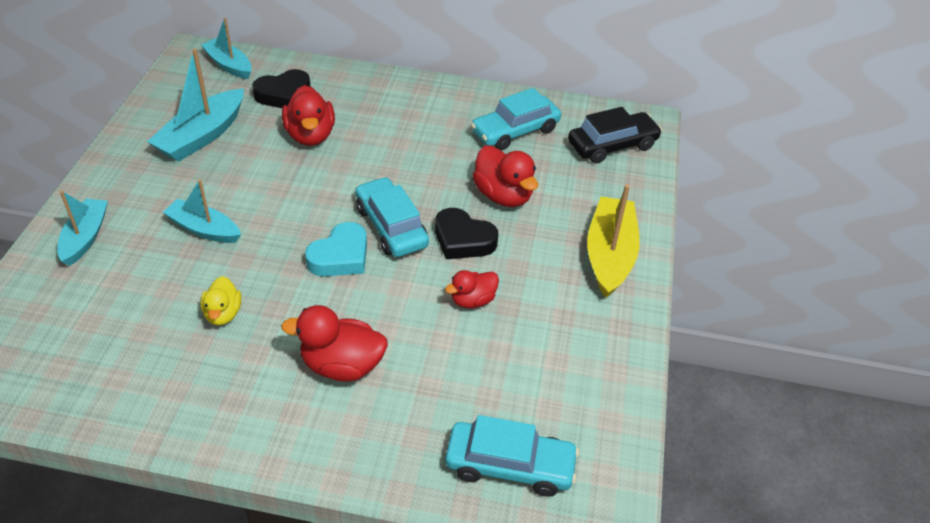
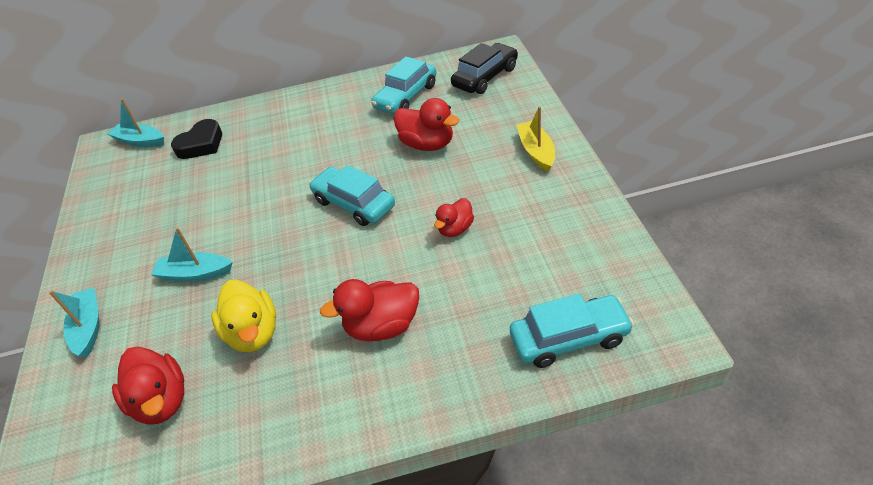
camera: 15 degrees left, 0 degrees up
(202, 136) = (149, 203): turquoise boat -> none
(223, 314) = (253, 333): yellow duck -> yellow duck, size x1.62
(310, 135) = (243, 165): red duck -> red duck (162, 401)
(340, 256) = (326, 244): turquoise heart -> none
(463, 240) = (418, 188): black heart -> none
(609, 255) = (536, 151): yellow boat -> yellow boat, size x0.66

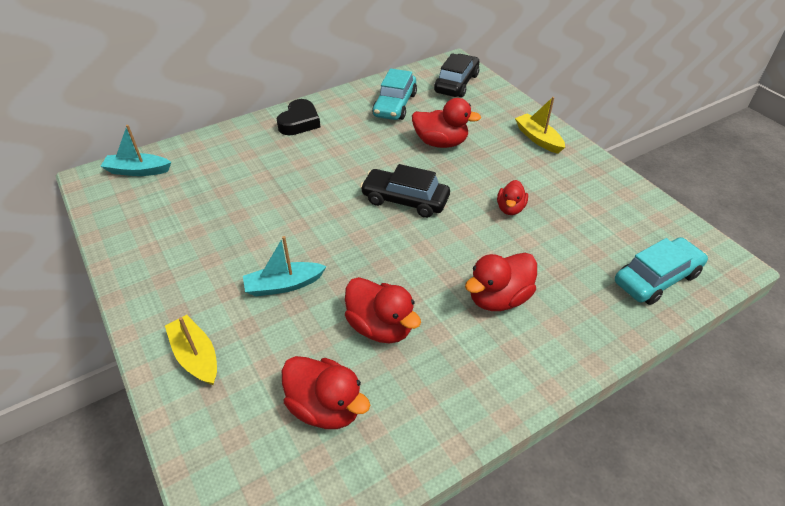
camera: 25 degrees left, 0 degrees up
(88, 327) = (196, 356): turquoise boat -> yellow boat
(201, 144) = (211, 166): black heart -> black heart (299, 122)
(253, 333) = (380, 327): yellow duck -> red duck
(354, 204) = (405, 200): turquoise car -> black car

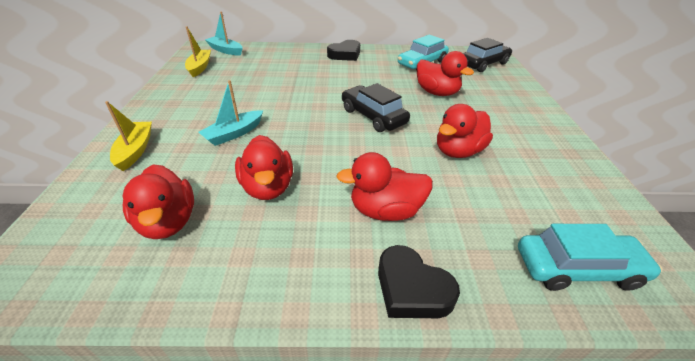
camera: 30 degrees right, 5 degrees down
(284, 285) = (234, 134): turquoise boat -> turquoise boat turned 60 degrees counterclockwise
(510, 208) = (458, 151): red duck -> red duck, size x1.62
(538, 139) = (528, 114): yellow boat -> yellow boat (200, 67)
(567, 353) = (411, 289): none -> black heart

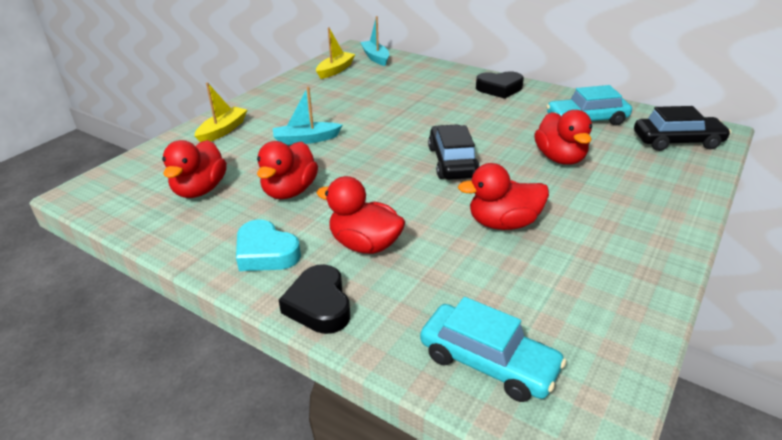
camera: 35 degrees right, 5 degrees down
(308, 259) = (266, 253): none -> turquoise heart

